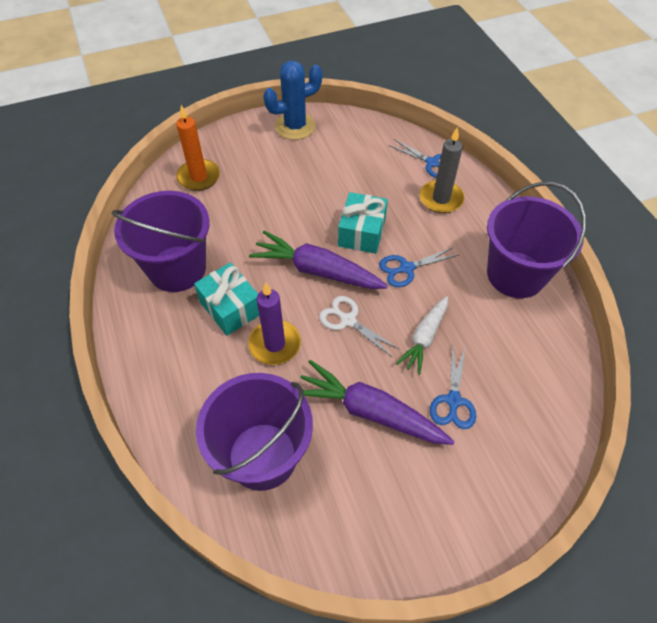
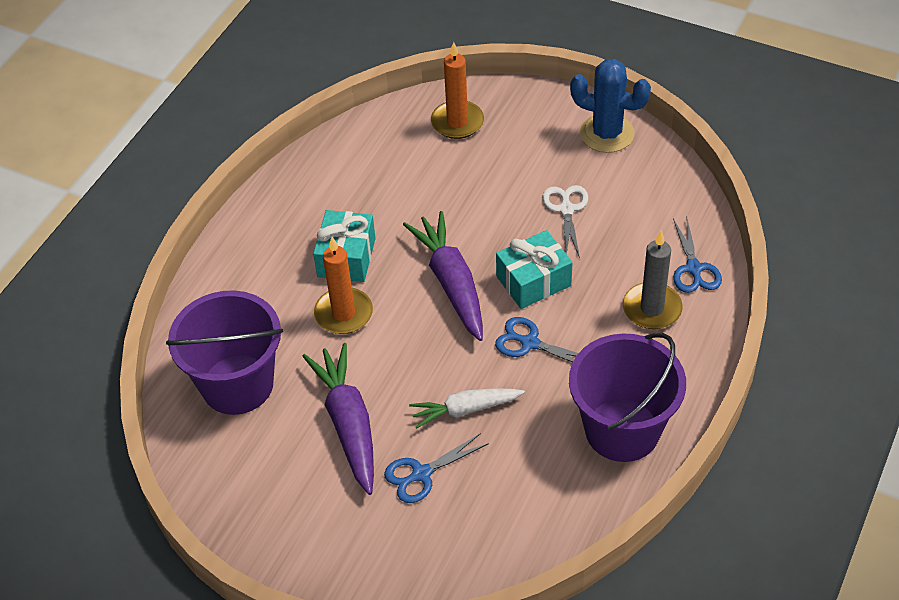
camera: 50 degrees right, 5 degrees down
(177, 268) = (345, 192): purple bucket -> none
(274, 344) = (343, 313): purple candle -> orange candle
(348, 320) = (422, 343): white scissors -> white scissors (566, 209)

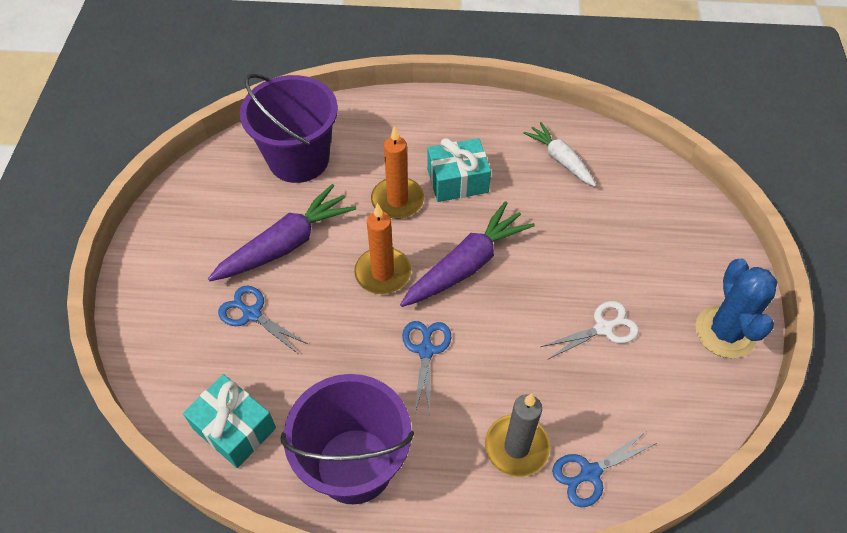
camera: 65 degrees right, 5 degrees up
(457, 122) = (658, 204): orange candle -> orange candle (383, 273)
(465, 410) = (330, 324): white carrot -> white carrot (560, 160)
(533, 281) = (500, 329): turquoise gift -> turquoise gift (234, 428)

